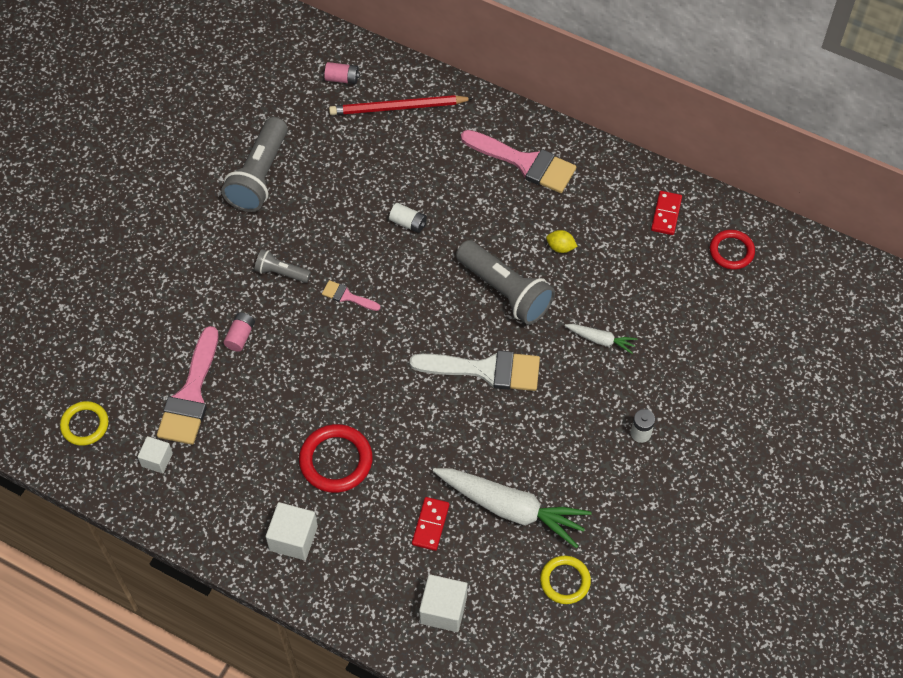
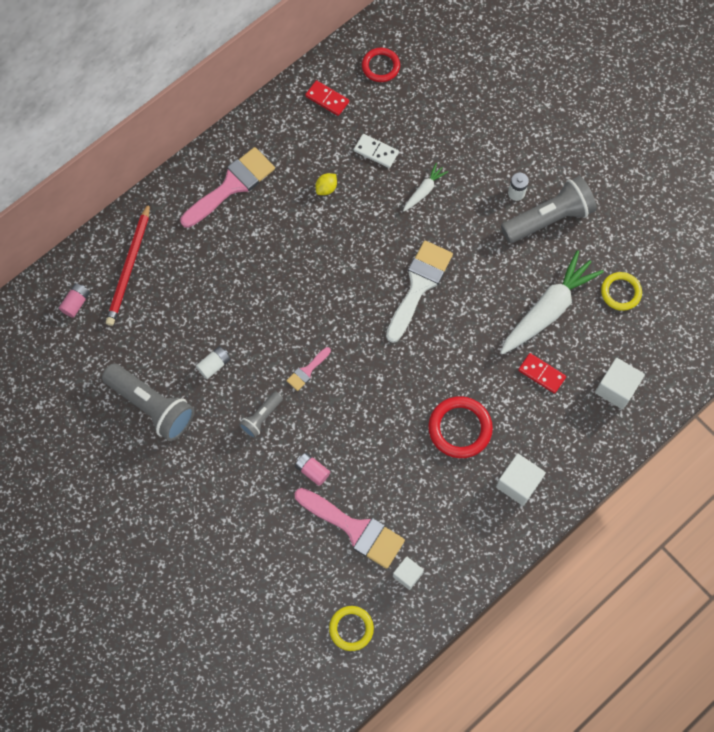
camera: 70 degrees left, 10 degrees up
(408, 223) = (253, 298): white battery -> white battery (214, 365)
(505, 291) = (351, 245): grey flashlight -> grey flashlight (548, 218)
(625, 279) = (376, 152): none -> white domino

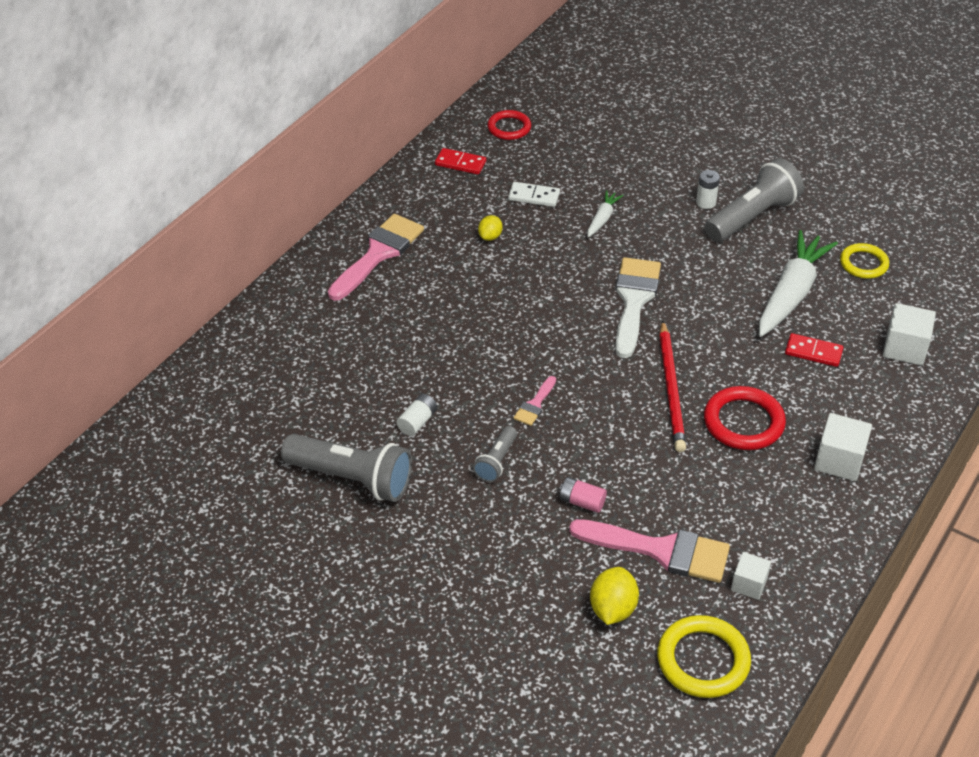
camera: 15 degrees left, 25 degrees down
(76, 303) = (222, 396): pink battery -> none
(129, 267) = (279, 349): red pencil -> red pencil (671, 389)
(303, 569) = (612, 609): none -> yellow lemon
(351, 628) = (703, 660): yellow ring -> yellow ring, size x1.51

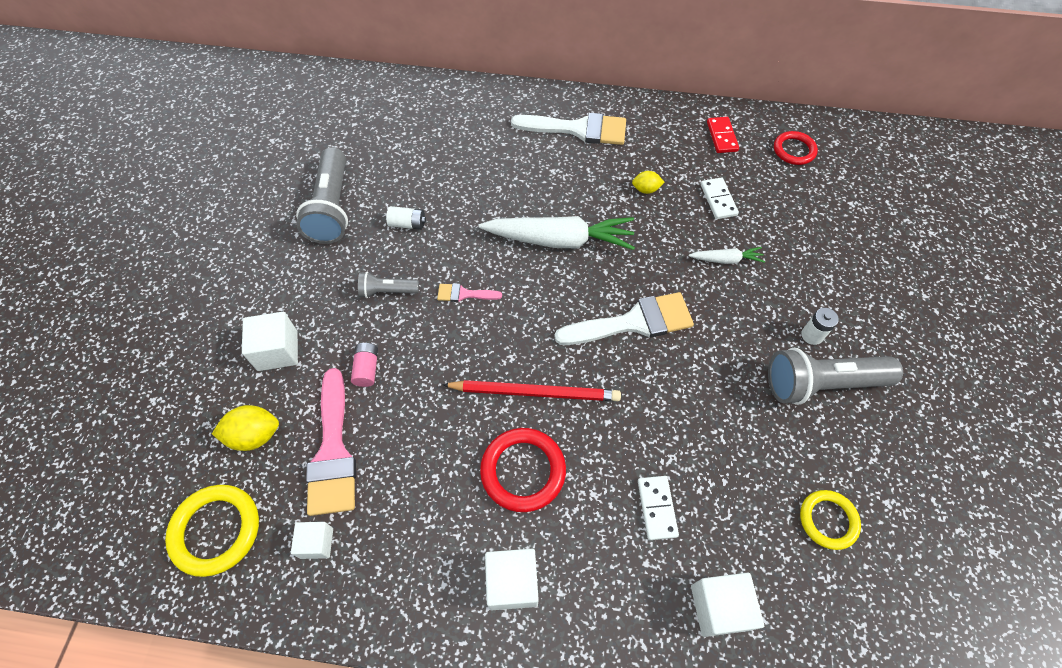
camera: 65 degrees right, 15 degrees up
(378, 254) = (578, 129): pink brush -> white brush
(520, 569) = (277, 350): none -> white cube
(671, 389) = (535, 392): red pencil -> red pencil turned 150 degrees counterclockwise
(752, 217) = (821, 384): grey flashlight -> grey flashlight turned 150 degrees clockwise
(791, 293) = (731, 458): white carrot -> white carrot (560, 240)
(813, 352) = (656, 508): red domino -> white domino

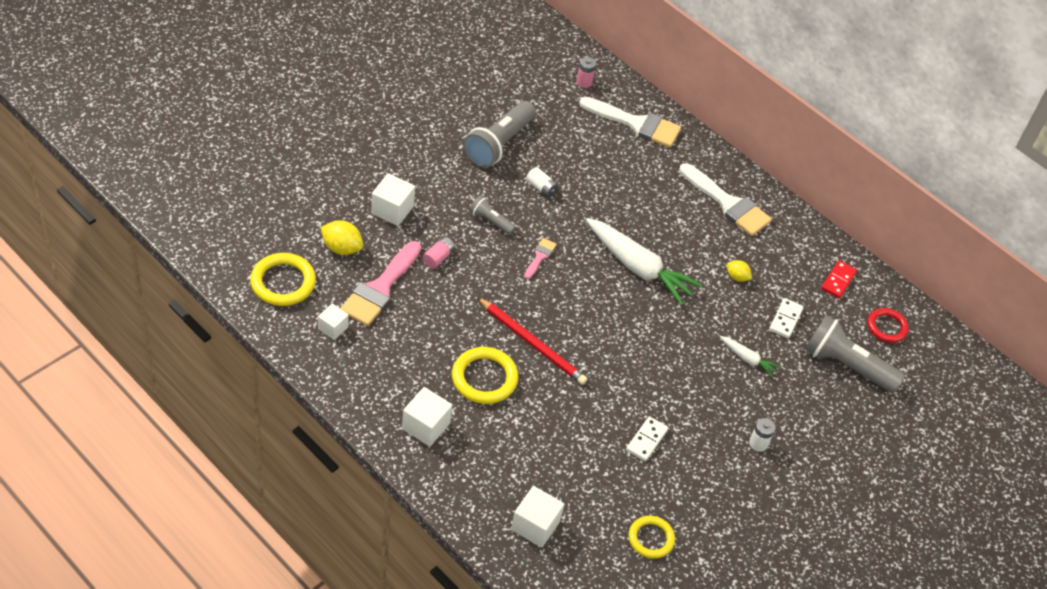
camera: 30 degrees right, 10 degrees down
(362, 100) = (584, 82): none -> pink battery
(464, 294) = (540, 256): pink brush -> pink brush turned 75 degrees clockwise
(523, 471) = (484, 378): red ring -> yellow ring
(633, 322) = (638, 350): white brush -> white brush (636, 124)
(656, 508) = (548, 455): white domino -> white domino (646, 440)
(821, 384) = (732, 473): grey flashlight -> grey flashlight (846, 365)

